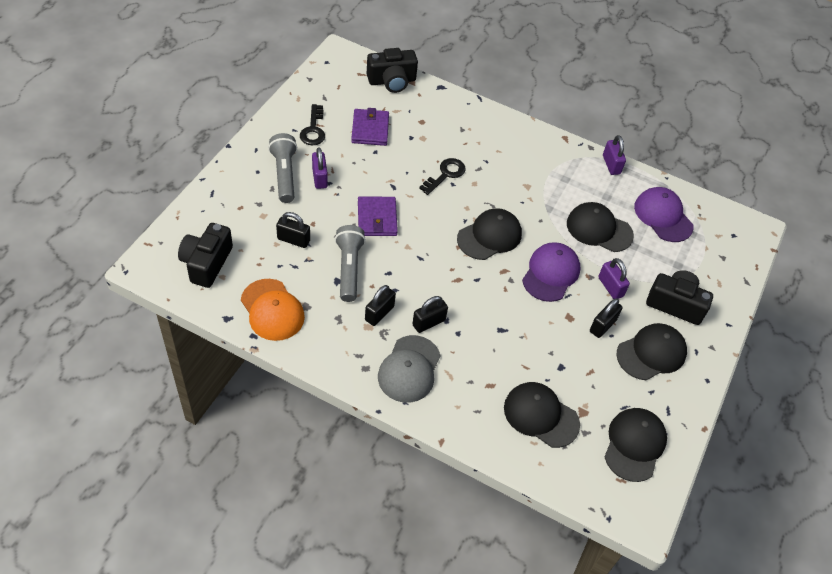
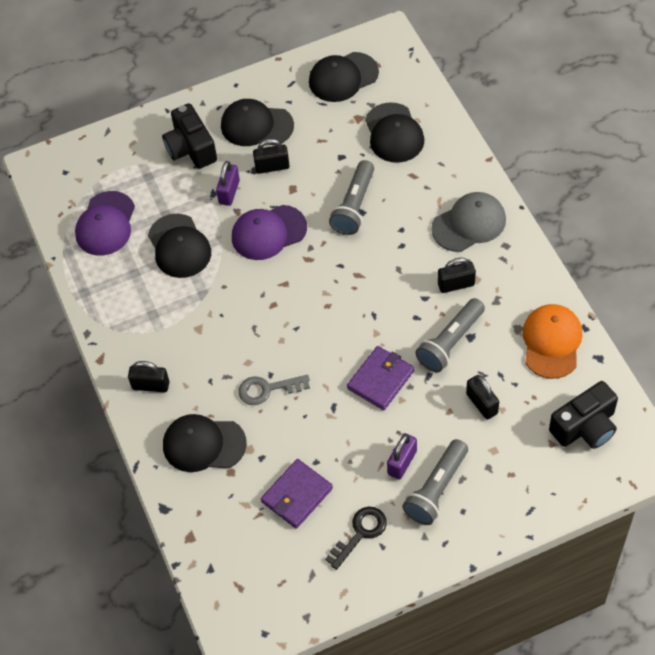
camera: 130 degrees left, 5 degrees up
(392, 81) = (212, 552): black camera -> none
(428, 322) = (419, 252): black padlock -> black padlock (151, 385)
(445, 175) = (267, 389): black key -> grey key
(489, 236) = (288, 298): black cap -> black cap (203, 444)
(510, 331) = (354, 206): none -> grey flashlight
(611, 165) = (90, 302): purple padlock -> none

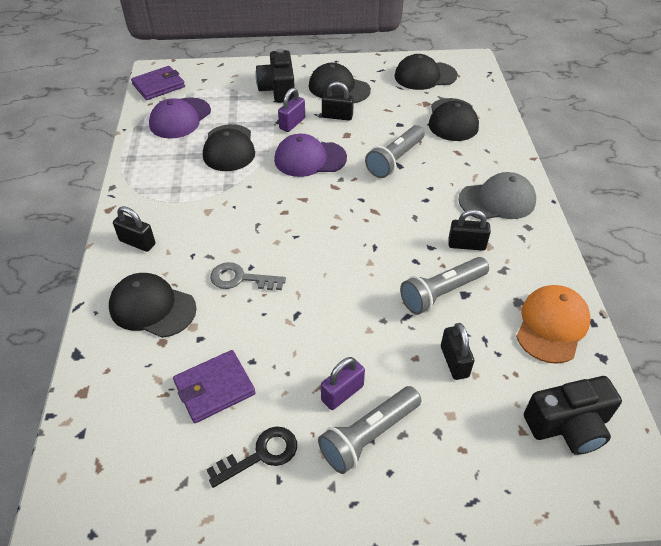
camera: 15 degrees right, 10 degrees down
(380, 379) = (355, 304): purple wallet -> purple wallet (158, 85)

